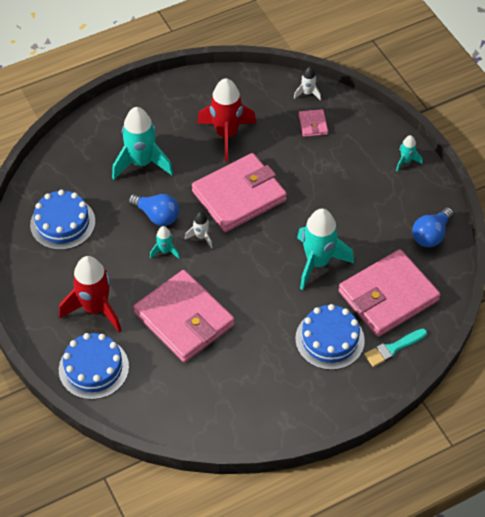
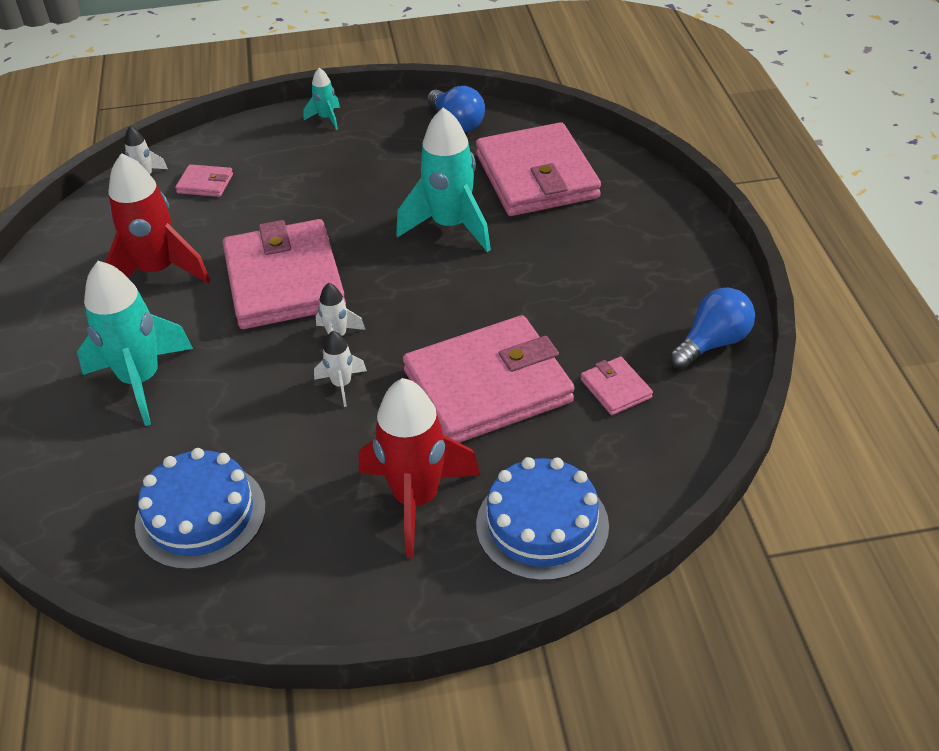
camera: 70 degrees left, 10 degrees down
(157, 215) = (264, 382): blue light bulb -> blue light bulb (712, 343)
(165, 251) = (342, 385): turquoise rocket -> white rocket
(201, 382) = (616, 388): none -> pink wallet
(329, 339) = (586, 241): blue cake -> none
(393, 348) = (622, 189): turquoise brush -> none

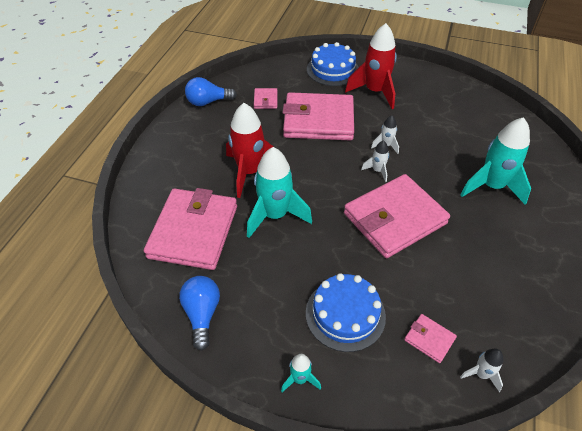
camera: 155 degrees left, 5 degrees up
(158, 272) = (476, 260): red rocket -> red rocket (249, 172)
(200, 515) = (467, 116): blue cake -> blue cake (345, 314)
(284, 280) = (394, 218): pink wallet -> pink wallet turned 45 degrees clockwise

